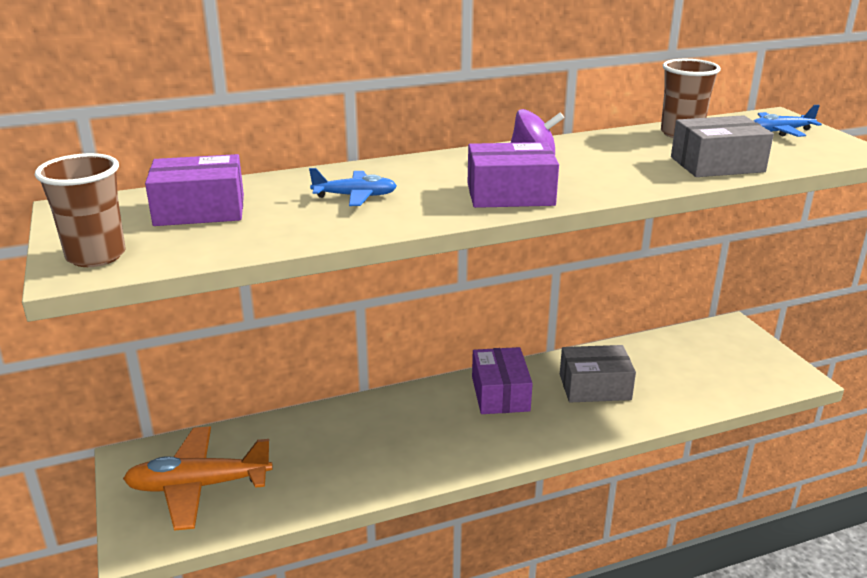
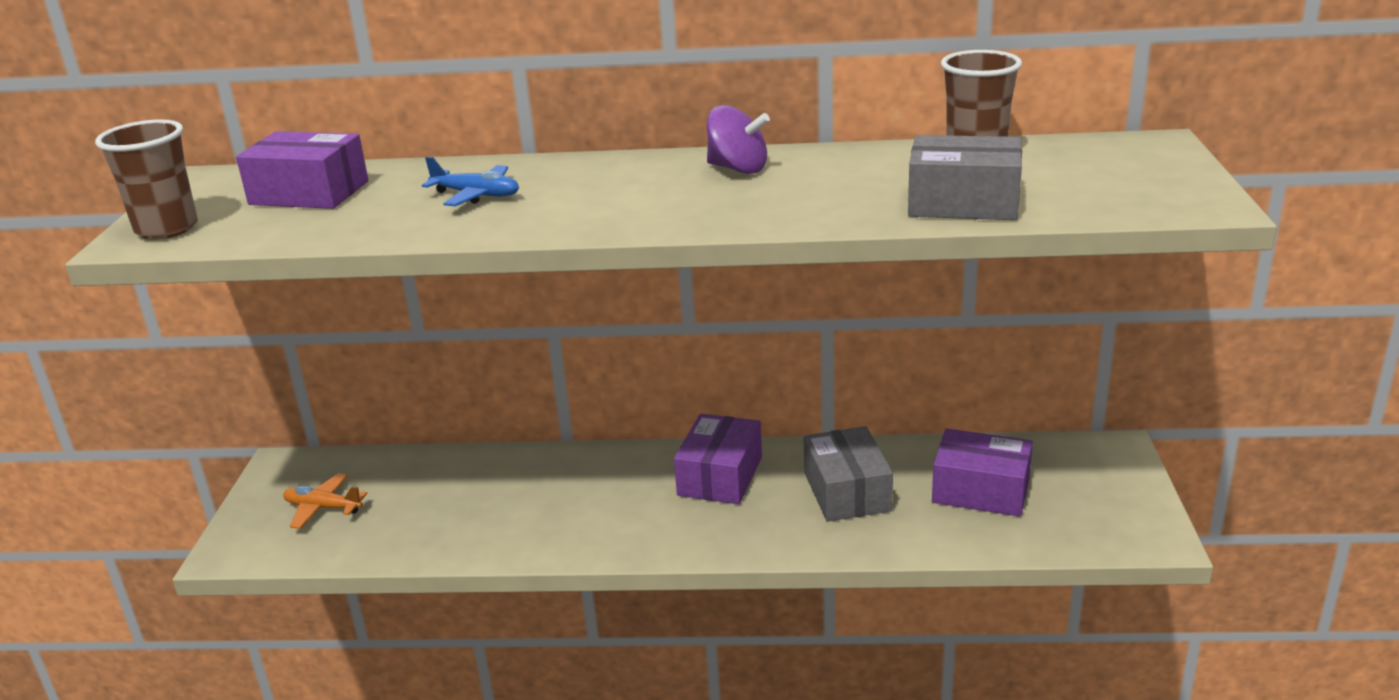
camera: 25 degrees right, 0 degrees up
(199, 486) = (323, 508): orange plane -> orange plane, size x0.54
(510, 194) = (647, 212): purple box -> purple box (981, 490)
(595, 387) = (847, 491): grey box -> grey box turned 60 degrees clockwise
(780, 131) = (1128, 165): blue plane -> none

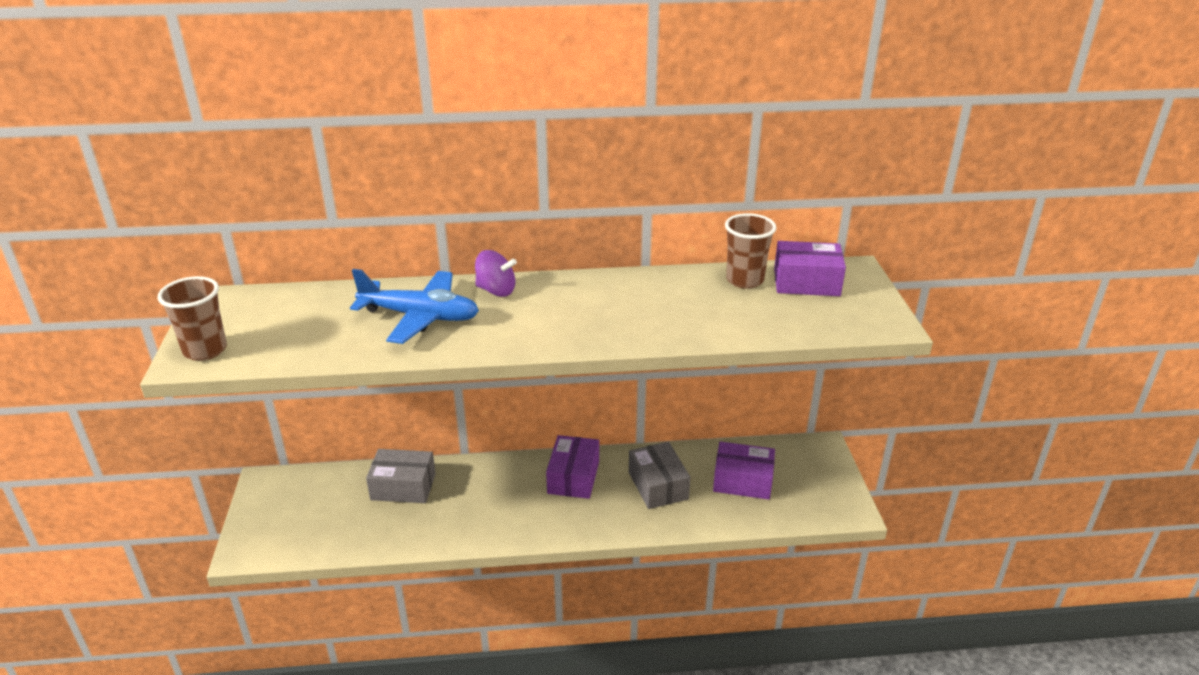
camera: 10 degrees left, 5 degrees up
(309, 193) = (299, 314): purple box -> purple box (806, 282)
(323, 508) = (303, 515): orange plane -> none
(476, 195) = (420, 317): blue plane -> blue plane, size x1.86
(738, 169) = (593, 291): purple spinning top -> purple spinning top (496, 291)
(963, 203) = (744, 323): grey box -> grey box (403, 487)

